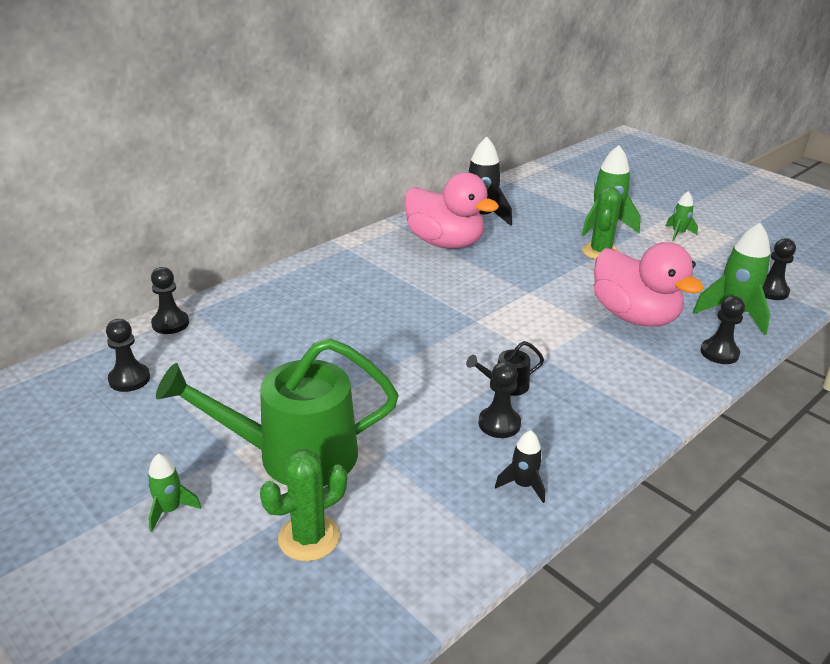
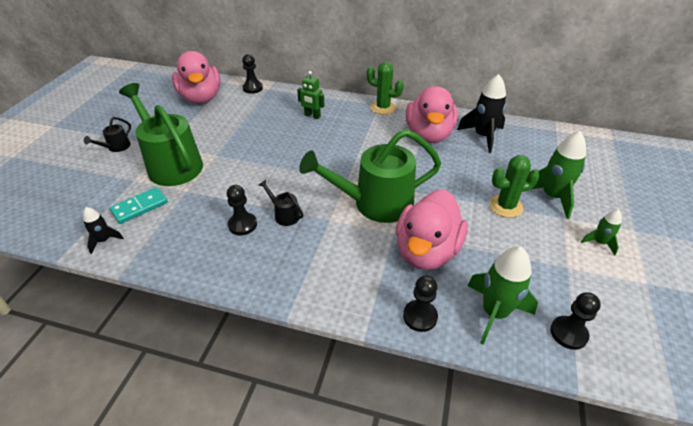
camera: 60 degrees right, 10 degrees up
(129, 379) = (201, 98): black pawn -> pink duck
(170, 510) = (116, 147): green rocket -> black watering can
(309, 538) = (113, 192): green cactus -> green cactus (383, 107)
(313, 300) = (312, 116): none -> green robot
(377, 513) = (140, 207): none -> turquoise domino
(523, 485) = (189, 253): black rocket -> black rocket (104, 240)
(537, 318) = (375, 203): none -> green watering can

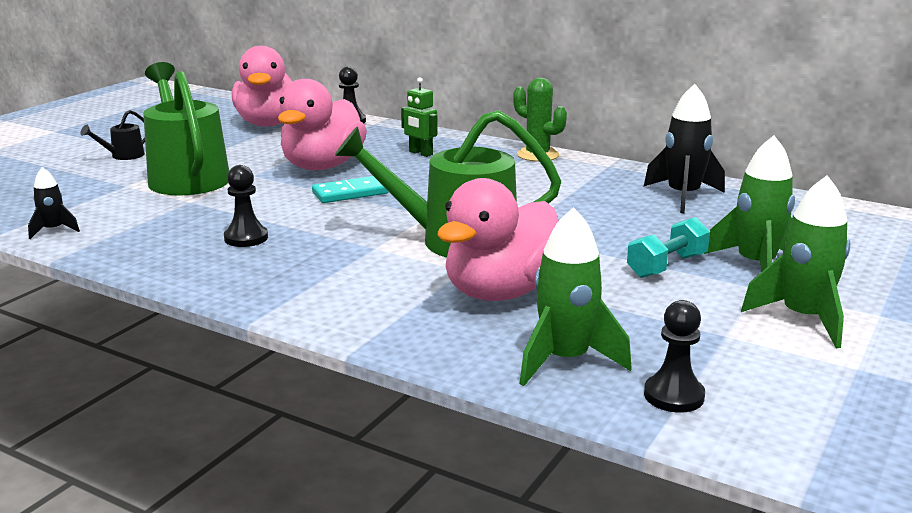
camera: 15 degrees right, 20 degrees down
(140, 207) = (118, 208): turquoise domino -> turquoise domino (350, 193)
(284, 215) = (311, 236): black watering can -> none
(420, 316) = (444, 348): black pawn -> none
(429, 135) = (592, 187): pink duck -> pink duck (322, 166)
(505, 206) = (667, 266): green cactus -> turquoise dumbbell
(599, 243) = (803, 319): green rocket -> green rocket, size x1.86

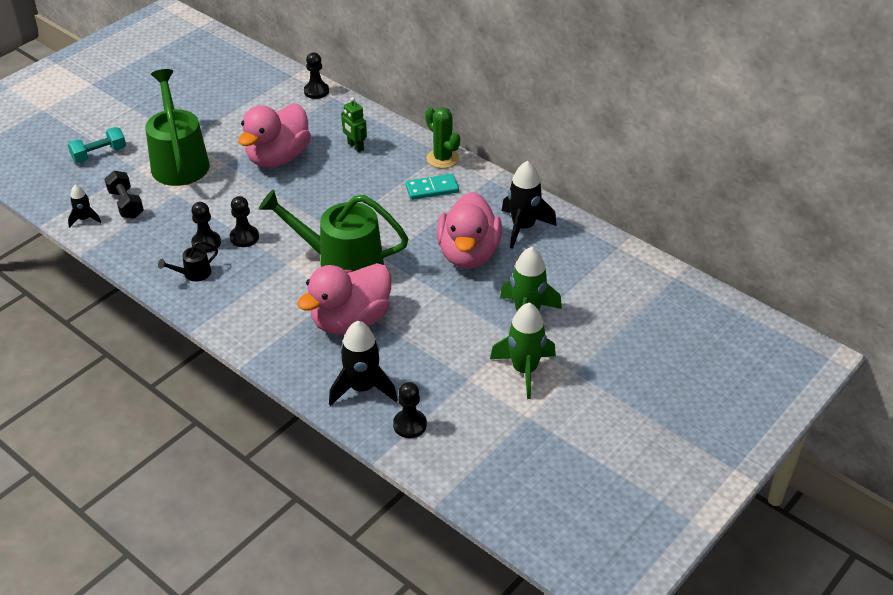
camera: 10 degrees right, 20 degrees up
(116, 214) = (126, 204): none -> black dumbbell
(123, 156) = (138, 127): black watering can -> black watering can (193, 274)
(269, 124) = (253, 89): pink duck -> pink duck (468, 254)
(302, 229) = (244, 237): none -> black pawn
(350, 193) = (288, 196): turquoise domino -> turquoise domino (432, 189)
(565, 360) = (362, 388): green rocket -> black rocket
(667, 266) = (468, 307): turquoise dumbbell -> turquoise dumbbell (99, 154)

